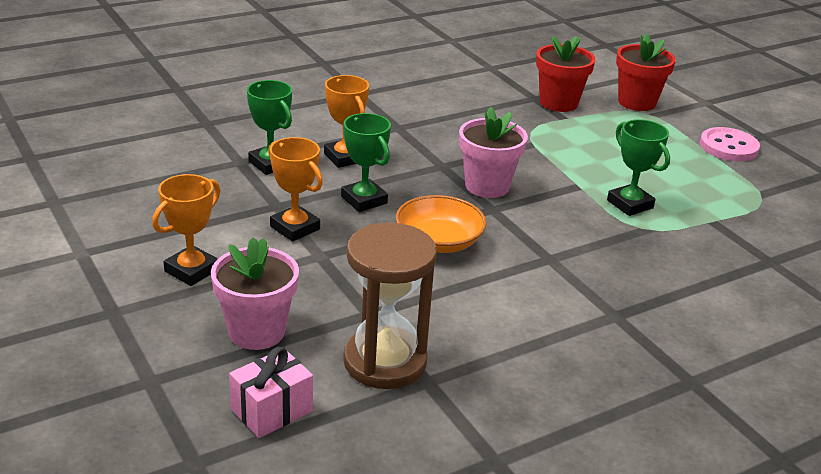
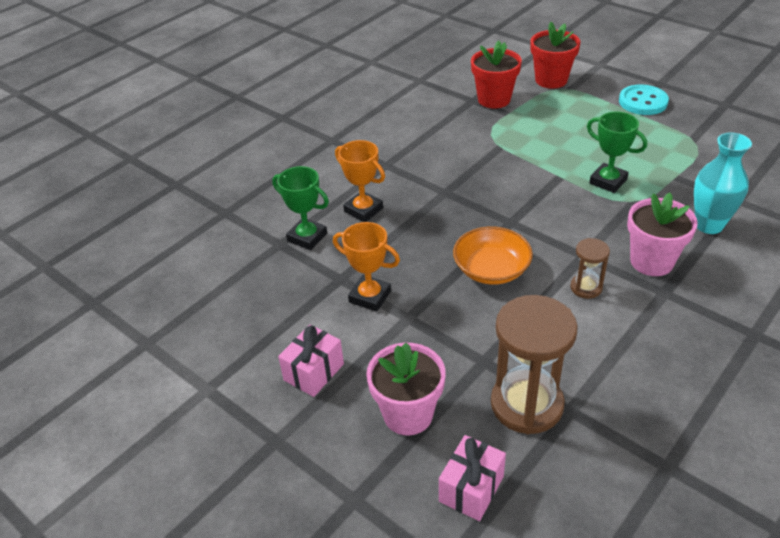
camera: 15 degrees left, 10 degrees up
(191, 270) = (314, 372): orange trophy -> pink gift
(364, 200) = (406, 248): green trophy -> none
(487, 186) = (492, 200): pink flower pot -> pink flower pot (651, 261)
(529, 286) = (586, 287): none -> brown hourglass
(716, 273) = (709, 225): none -> turquoise vase
(728, 147) = (643, 102): pink button -> turquoise button

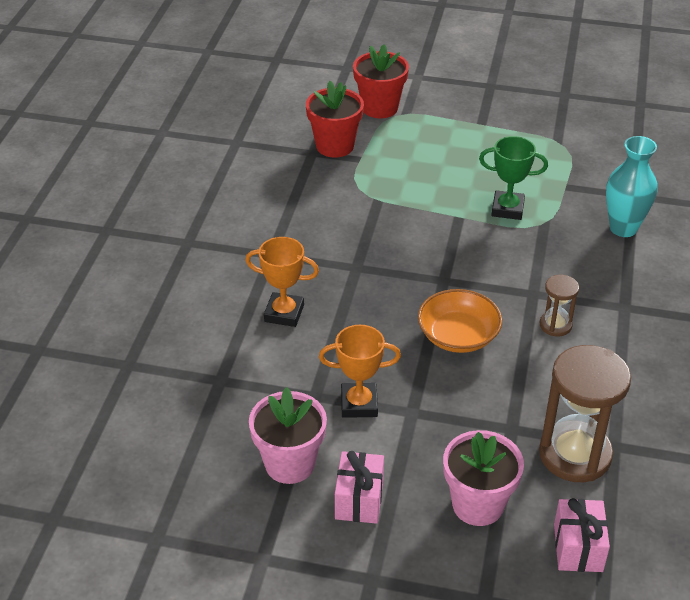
camera: 30 degrees left, 0 degrees up
(307, 237) = (245, 363): green trophy -> none
(643, 102) = (487, 111): turquoise button -> none
(651, 261) = (596, 280): pink flower pot -> pink flower pot (290, 464)

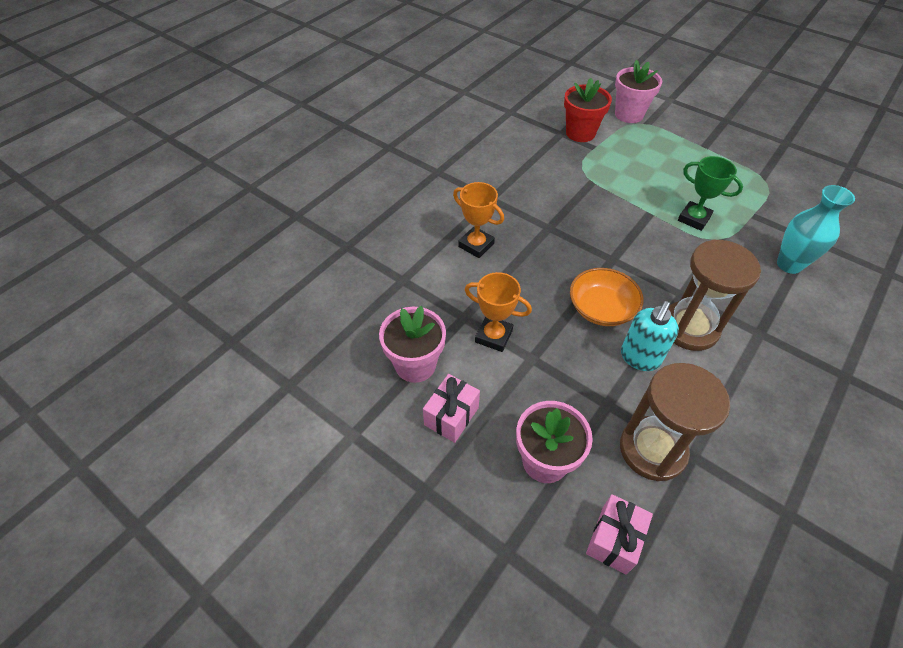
camera: 25 degrees right, 10 degrees up
(379, 108) = (629, 114): red flower pot -> pink flower pot
(521, 372) = (639, 358): none -> turquoise soap dispenser
(555, 325) = (689, 328): brown hourglass -> brown hourglass, size x2.00

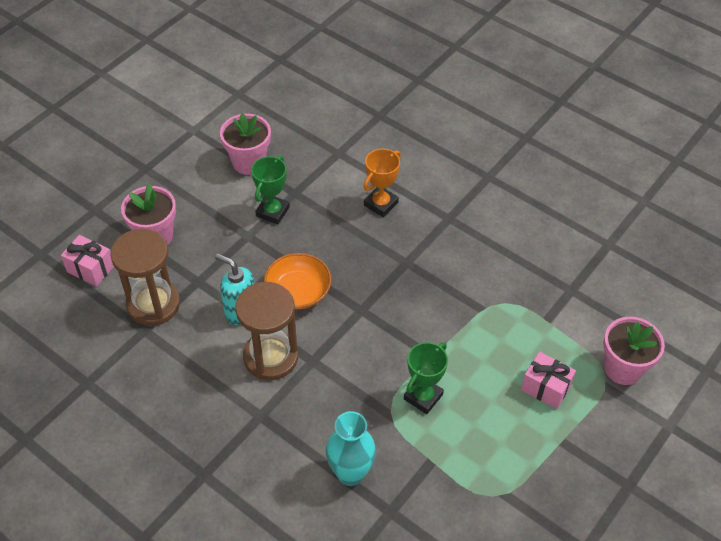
camera: 90 degrees right, 0 degrees up
(451, 416) = (200, 183): pink gift -> pink gift (545, 388)
(493, 336) = (272, 212): orange trophy -> green trophy
(580, 133) = (574, 309): red flower pot -> none

